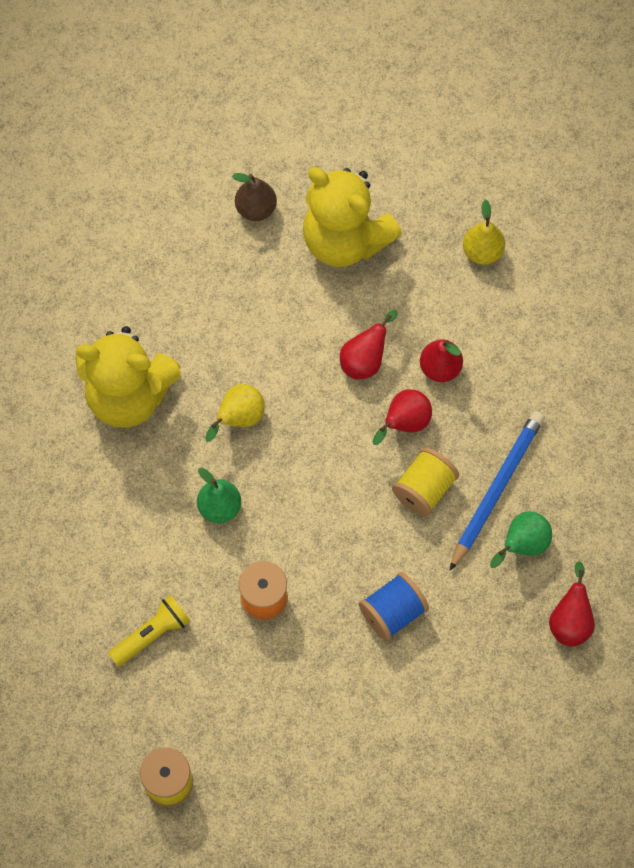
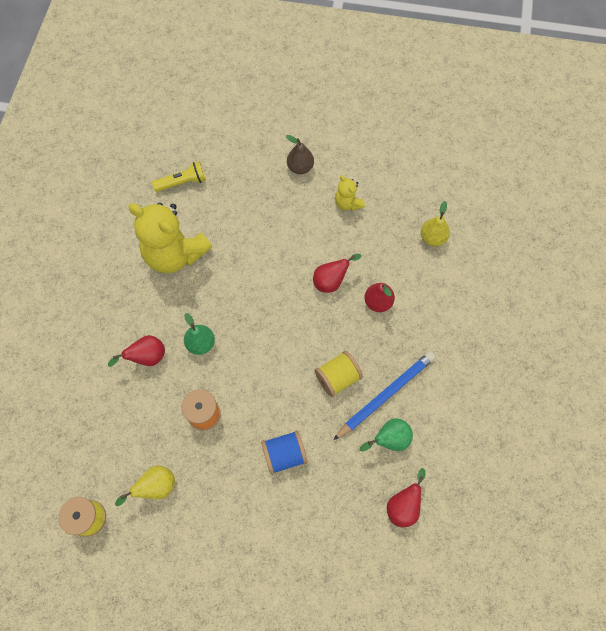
camera: 20 degrees right, 0 degrees up
(152, 634) = (122, 412): yellow flashlight -> yellow flashlight (182, 182)
(239, 419) = (237, 291): yellow pear -> yellow pear (156, 487)
(345, 240) = (347, 203): yellow teddy bear -> yellow teddy bear, size x0.47
(404, 424) = (341, 330): red pear -> red pear (147, 357)

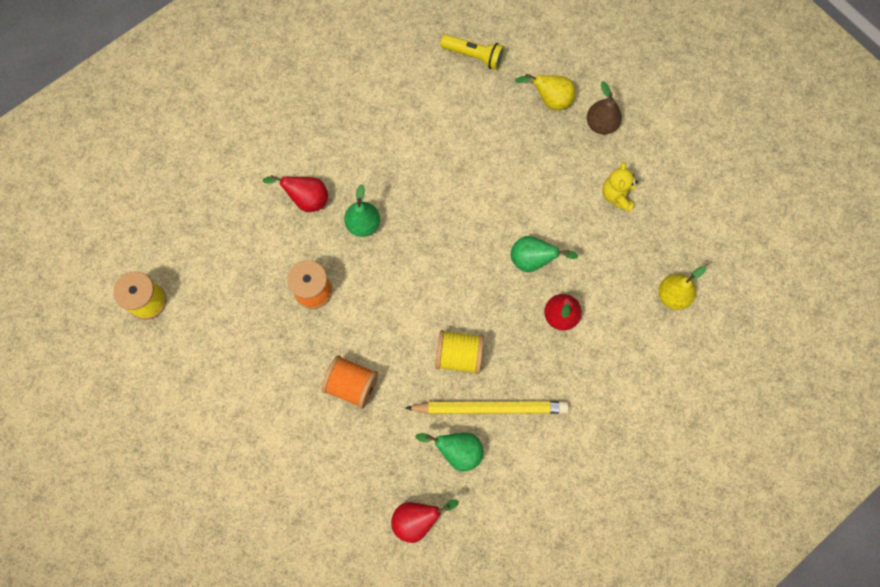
camera: 40 degrees right, 5 degrees up
(156, 487) = (221, 321): yellow pear -> yellow pear (550, 100)
(175, 254) = (409, 121): yellow teddy bear -> none
(284, 454) = (352, 385): blue spool -> orange spool
(331, 281) = (533, 260): red pear -> green pear
(386, 395) = (490, 408): blue pencil -> yellow pencil

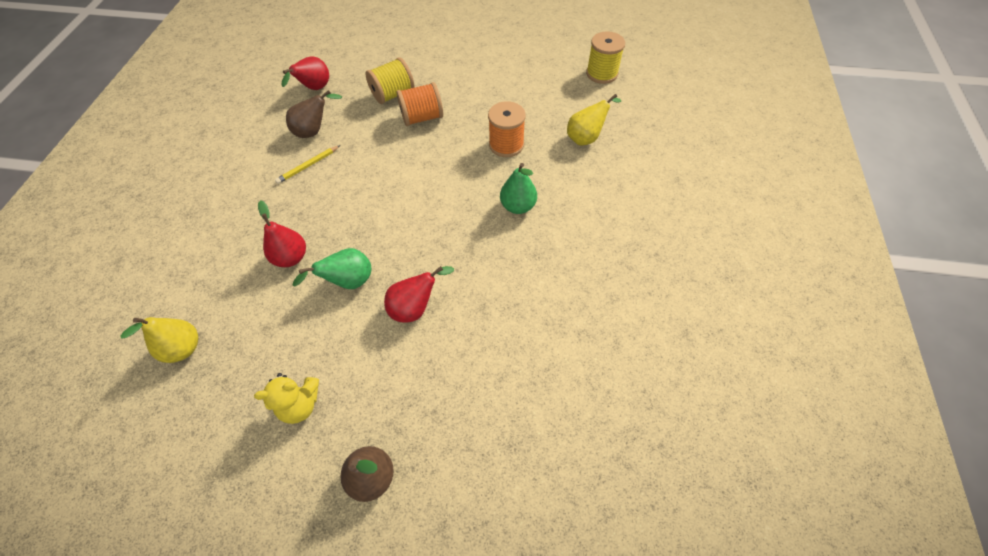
camera: 140 degrees right, 15 degrees down
(306, 199) = (579, 191): red pear -> red pear (415, 307)
(457, 451) = (314, 131): green pear -> brown pear
(459, 356) = (358, 179): yellow spool -> yellow spool (393, 94)
(474, 56) = (582, 437): yellow flashlight -> none
(490, 408) = (308, 166): yellow pencil -> yellow pencil, size x0.49
(550, 100) = (454, 457): yellow pear -> yellow pear (586, 138)
(617, 196) = (300, 404): yellow teddy bear -> yellow teddy bear turned 105 degrees clockwise

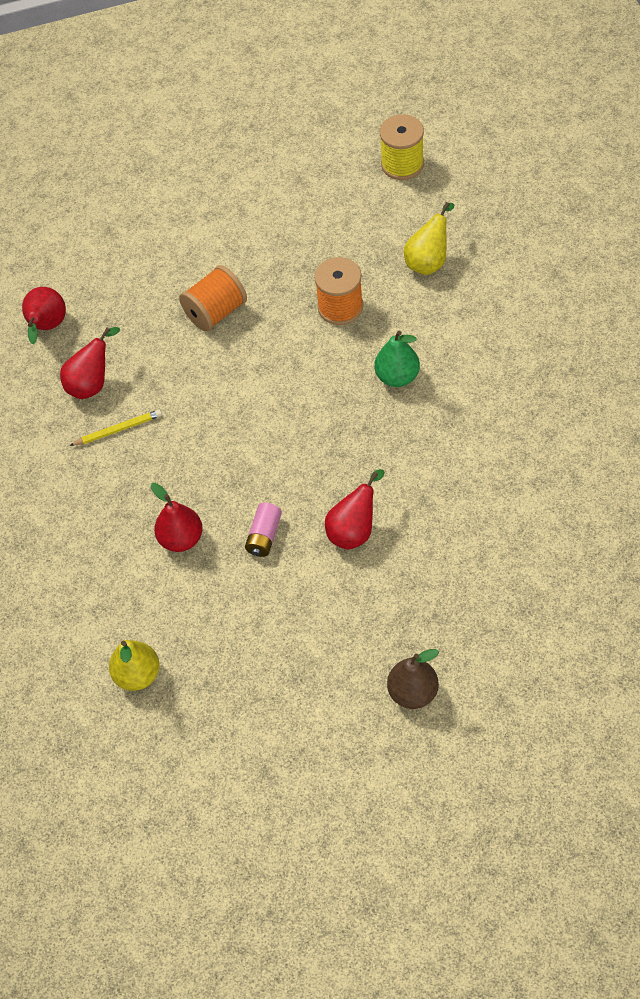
camera: 20 degrees left, 0 degrees up
(300, 404) = (301, 668): yellow teddy bear -> none
(308, 166) = (118, 429): yellow pencil -> yellow pencil turned 135 degrees counterclockwise
(314, 131) = (92, 383): brown pear -> red pear
(348, 282) = (264, 536): green pear -> pink battery
(393, 94) = (157, 295): yellow spool -> none

